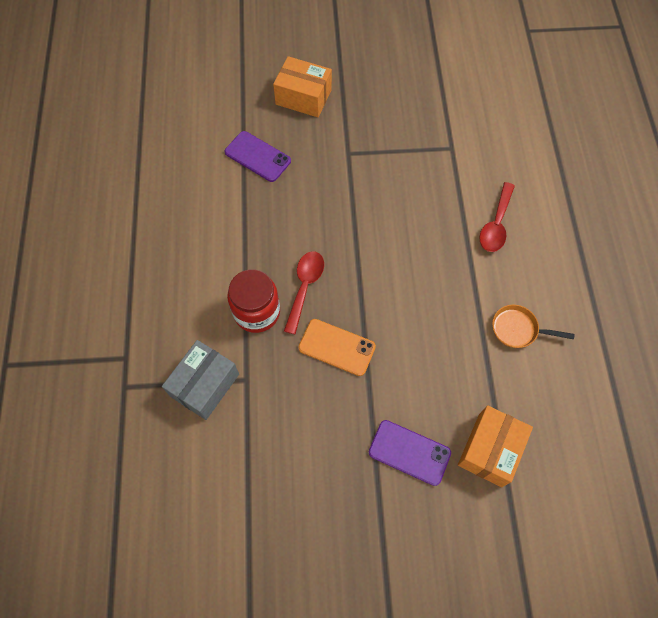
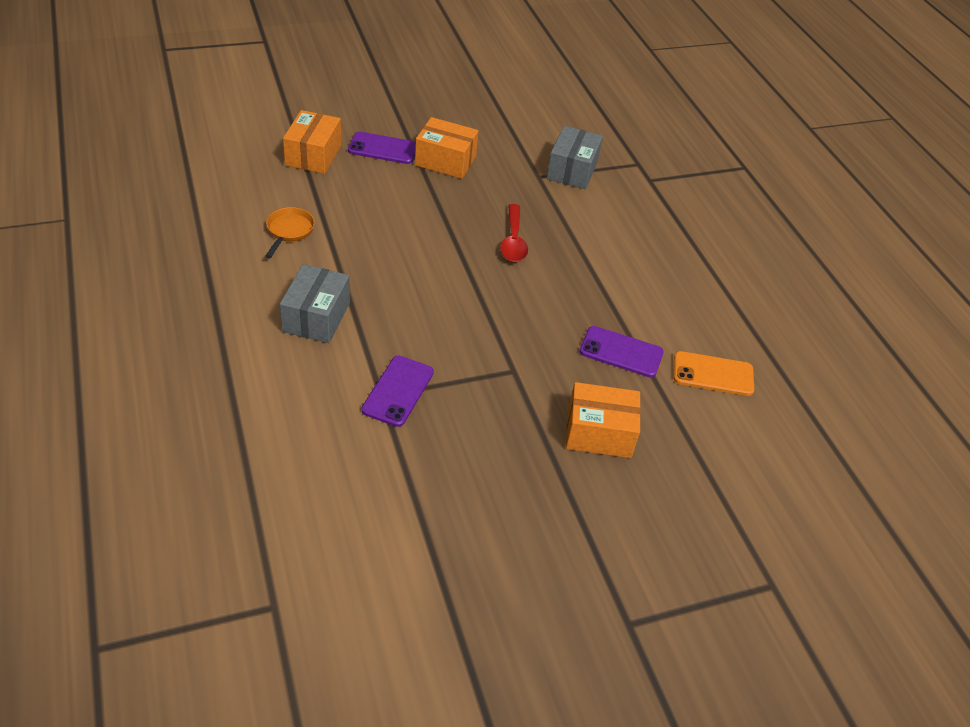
camera: 160 degrees right, 20 degrees down
(257, 312) = (551, 219): red jar -> none
(337, 347) = (466, 203): orange phone -> orange phone (713, 374)
(342, 420) = (445, 161): none -> orange box
(439, 149) = (398, 391): none -> purple phone
(496, 224) = (316, 317): red spoon -> grey box
(518, 329) = (289, 231): orange pan -> orange pan turned 75 degrees counterclockwise

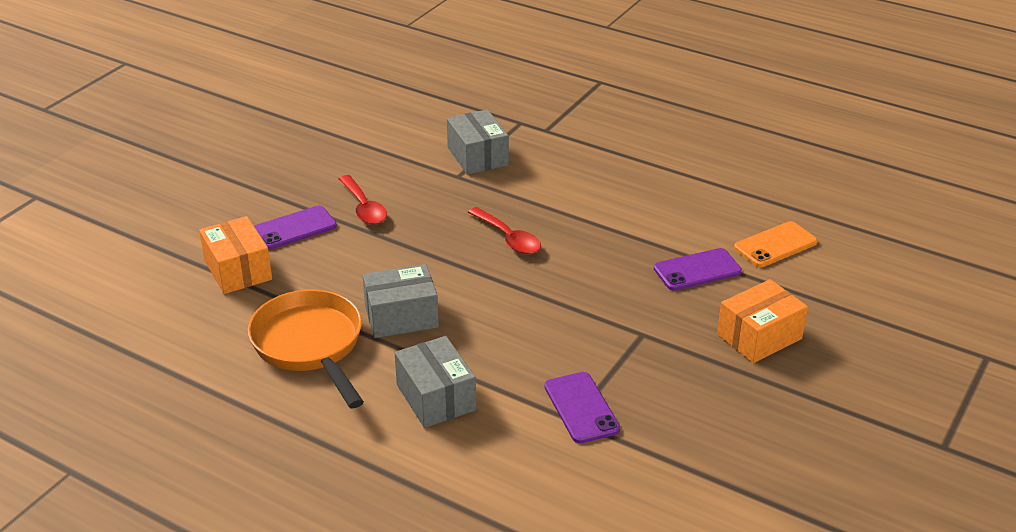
camera: 35 degrees left, 10 degrees down
(289, 231) = (310, 346): orange pan -> orange pan, size x1.99
(369, 249) = (401, 316): none -> grey box
(445, 161) = (364, 207): orange box -> red spoon

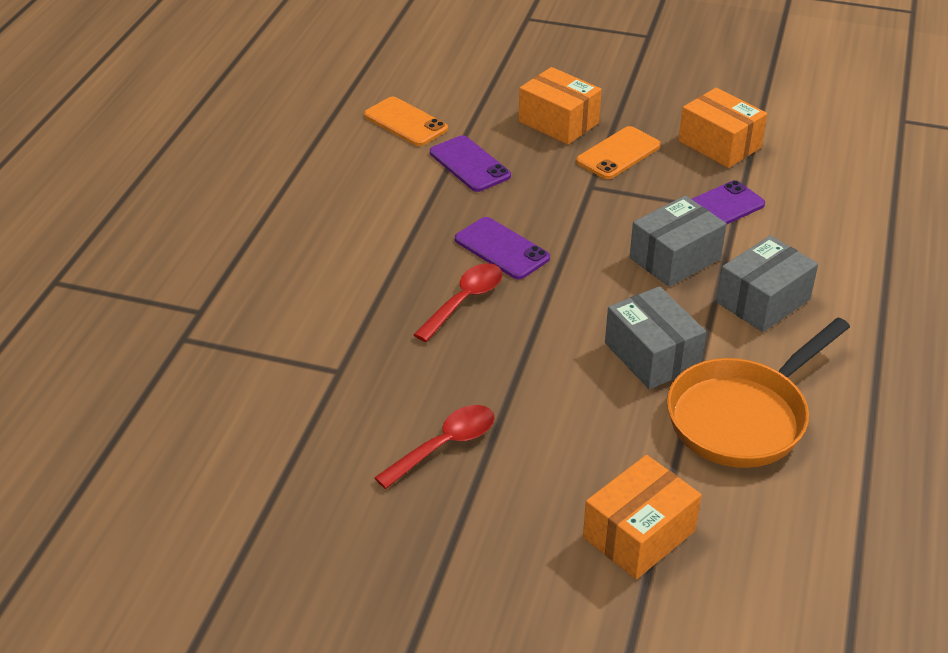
camera: 105 degrees left, 5 degrees up
(294, 228) = (520, 504): purple phone -> purple phone (501, 249)
(477, 156) = (283, 363): grey box -> grey box (675, 258)
(693, 364) = (618, 153): none -> orange phone
(694, 441) = (719, 144): none -> orange box

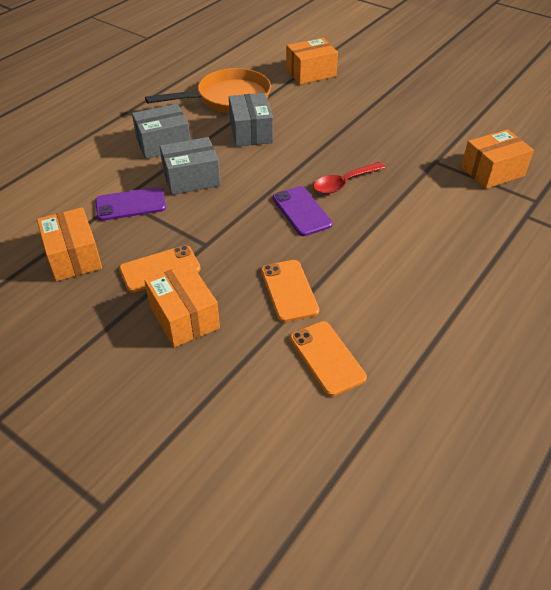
camera: 160 degrees left, 5 degrees up
(246, 374) = (492, 171): none -> orange box
(445, 445) = (385, 117): red spoon -> none
(469, 164) = (289, 290): purple phone -> orange phone

